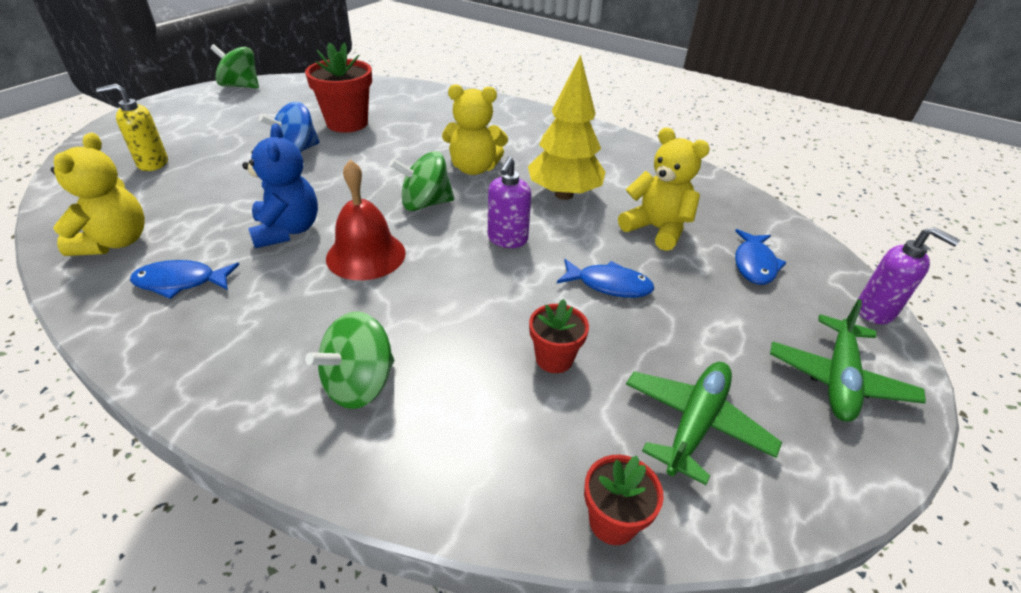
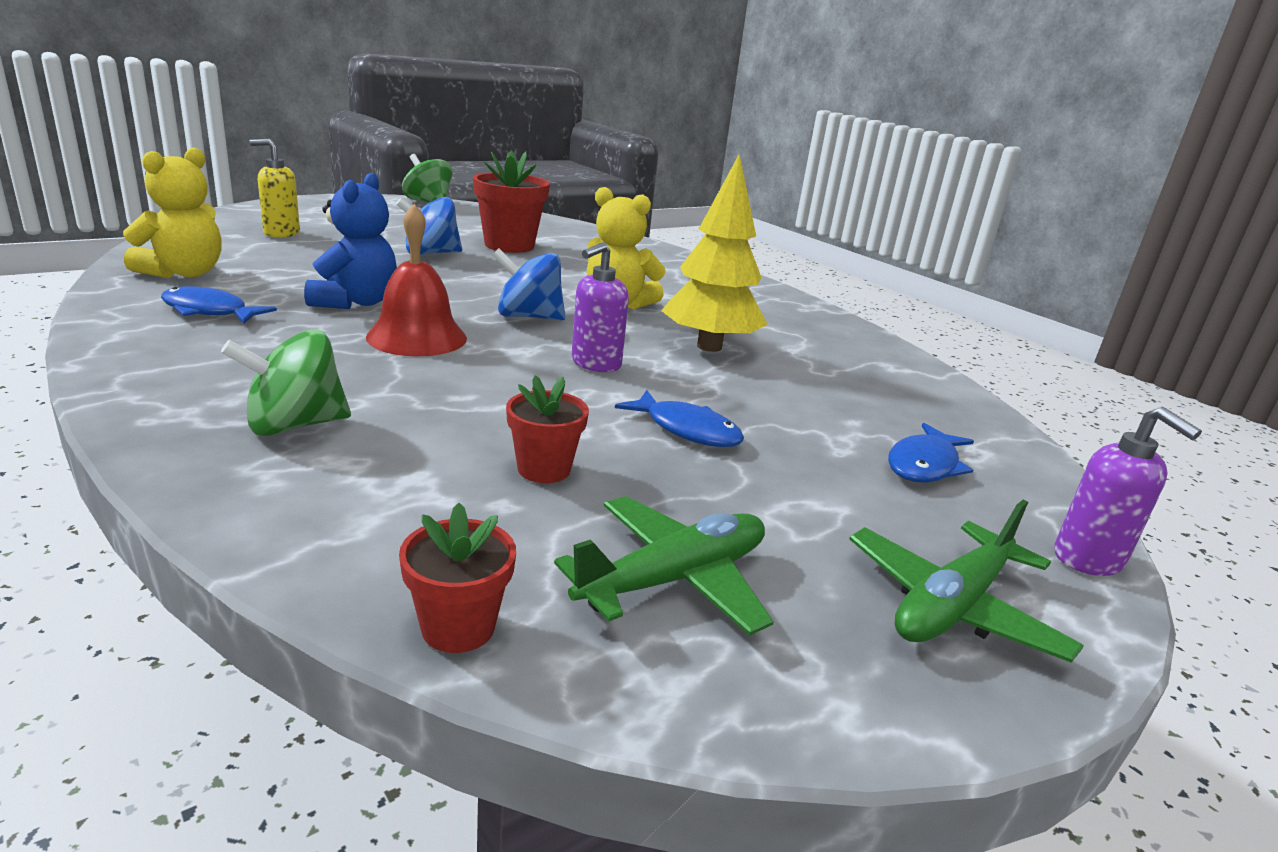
camera: 20 degrees right, 15 degrees down
(425, 204) = (528, 317): green spinning top -> blue spinning top
(656, 229) = (807, 401): yellow teddy bear -> none

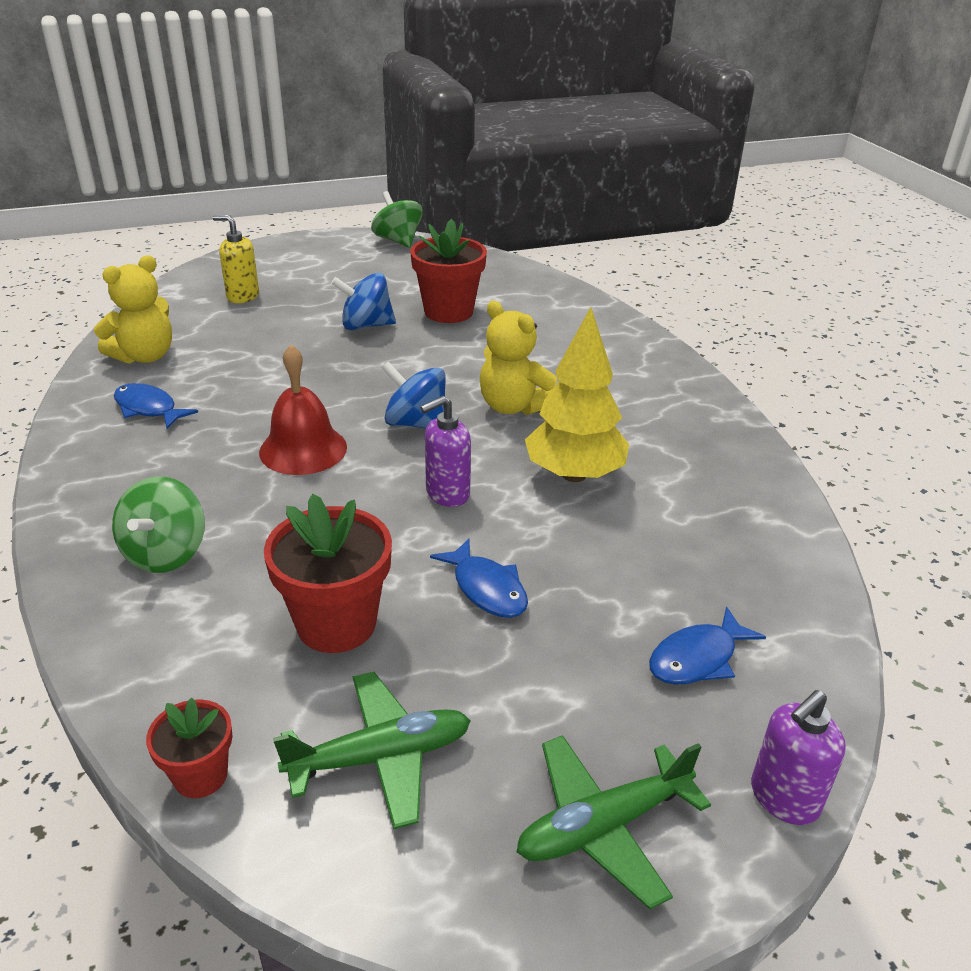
camera: 20 degrees right, 10 degrees up
(294, 425) = (166, 553): green spinning top -> green spinning top turned 75 degrees counterclockwise
(355, 302) = (270, 399): blue teddy bear -> none
(544, 469) = (336, 624): red flower pot -> red flower pot, size x1.78
(1088, 559) = (783, 798): purple soap dispenser -> purple soap dispenser turned 60 degrees clockwise

